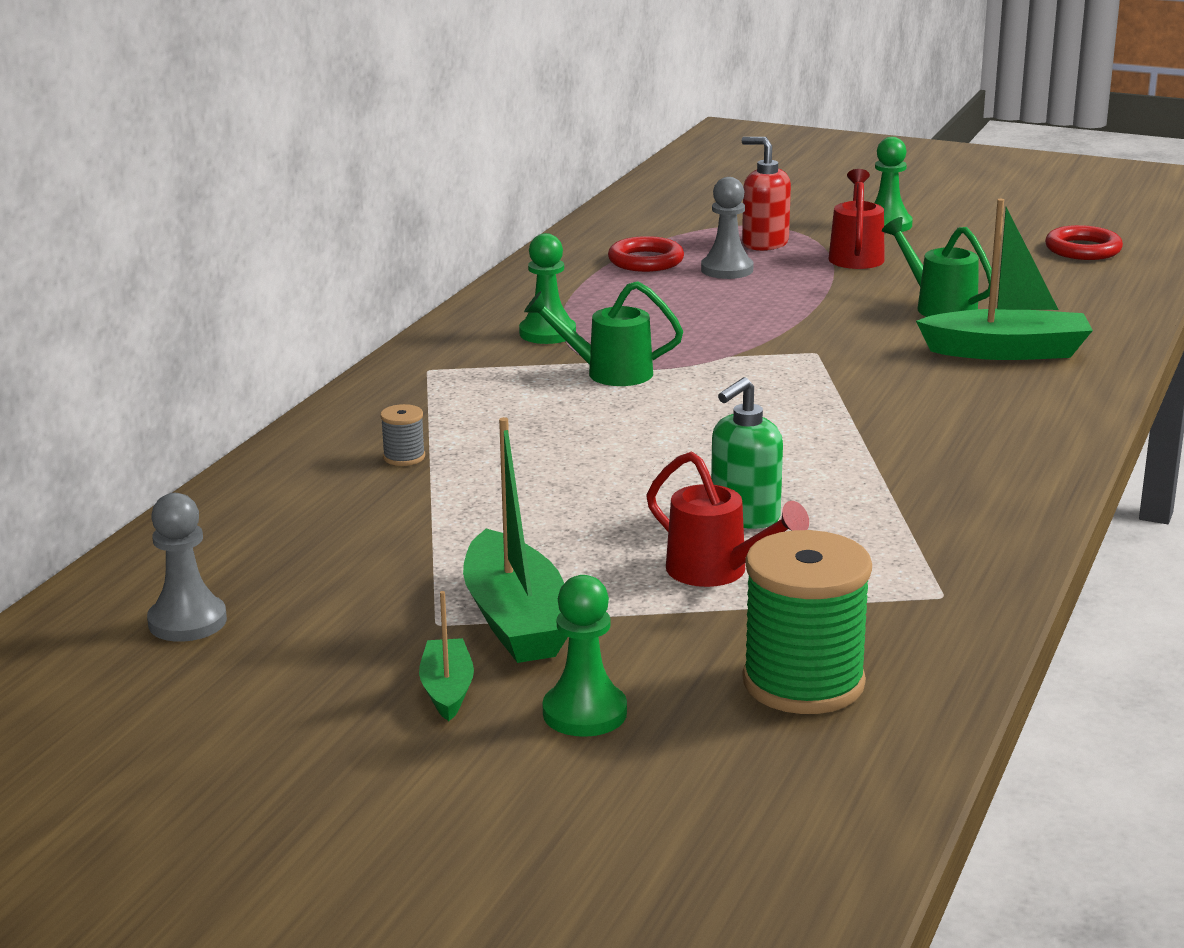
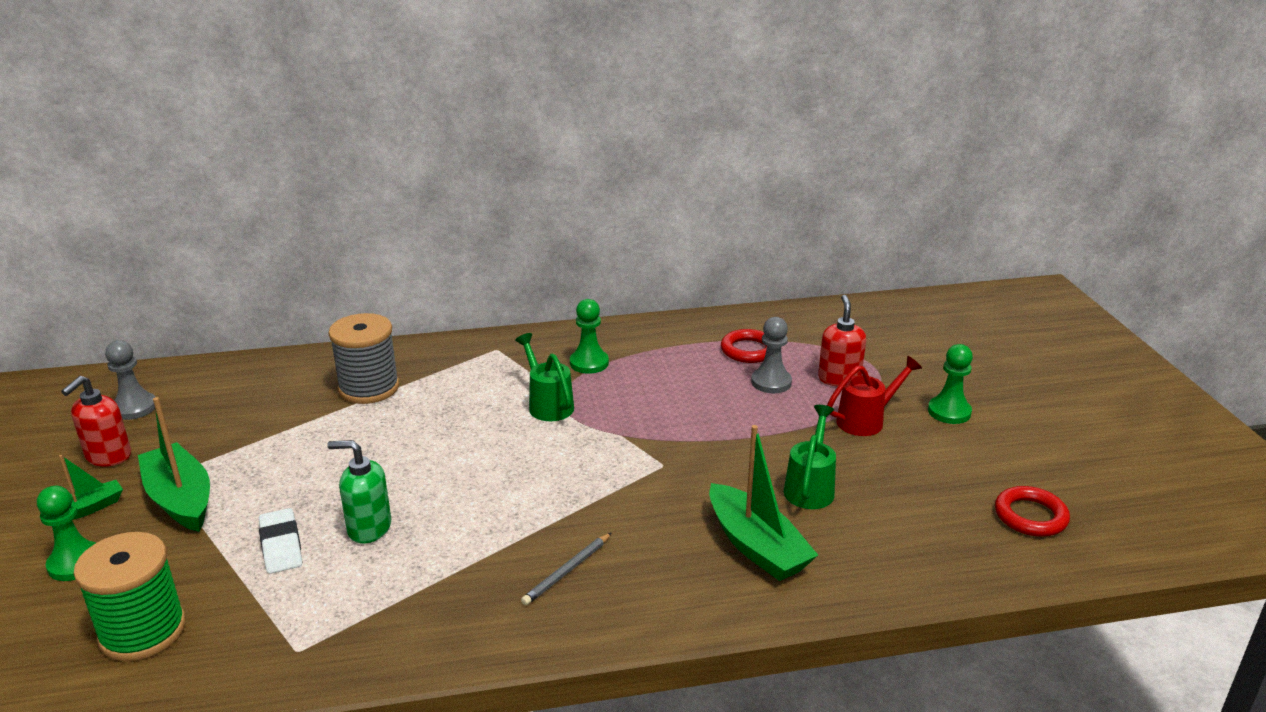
camera: 55 degrees right, 5 degrees up
(313, 659) = (108, 456): none -> red soap dispenser
(404, 457) = (369, 388): grey spool -> grey spool, size x2.30
(516, 620) = (180, 499): green boat -> green boat turned 105 degrees clockwise
(717, 572) = (281, 545): red watering can -> white eraser
(952, 437) = (567, 571): none -> grey pencil

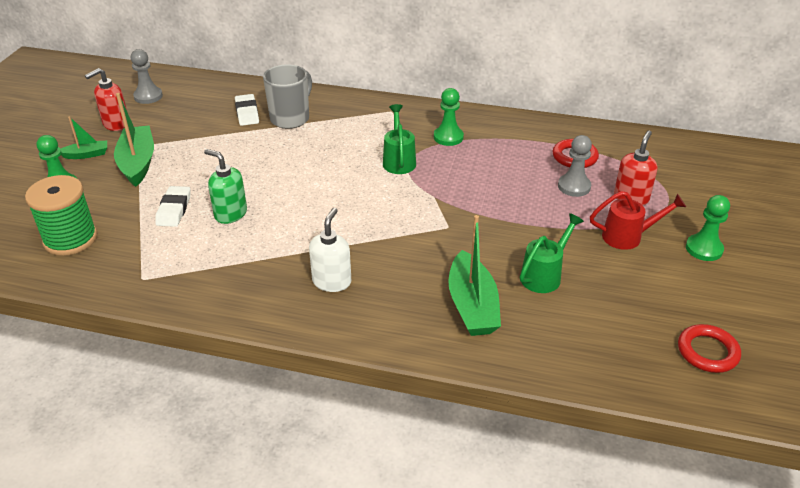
camera: 25 degrees right, 10 degrees up
(301, 395) = (247, 113): none -> white eraser
(369, 388) = (291, 118): grey spool -> grey mug
(567, 571) = (332, 281): grey pencil -> white soap dispenser

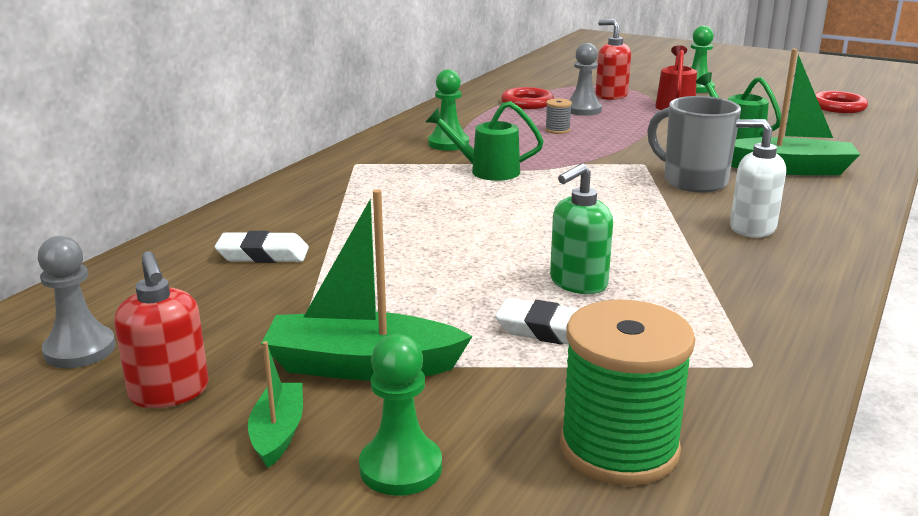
camera: 75 degrees left, 15 degrees down
(291, 118) = (315, 223): grey mug -> grey mug (692, 181)
(508, 179) = (557, 130): none -> grey spool

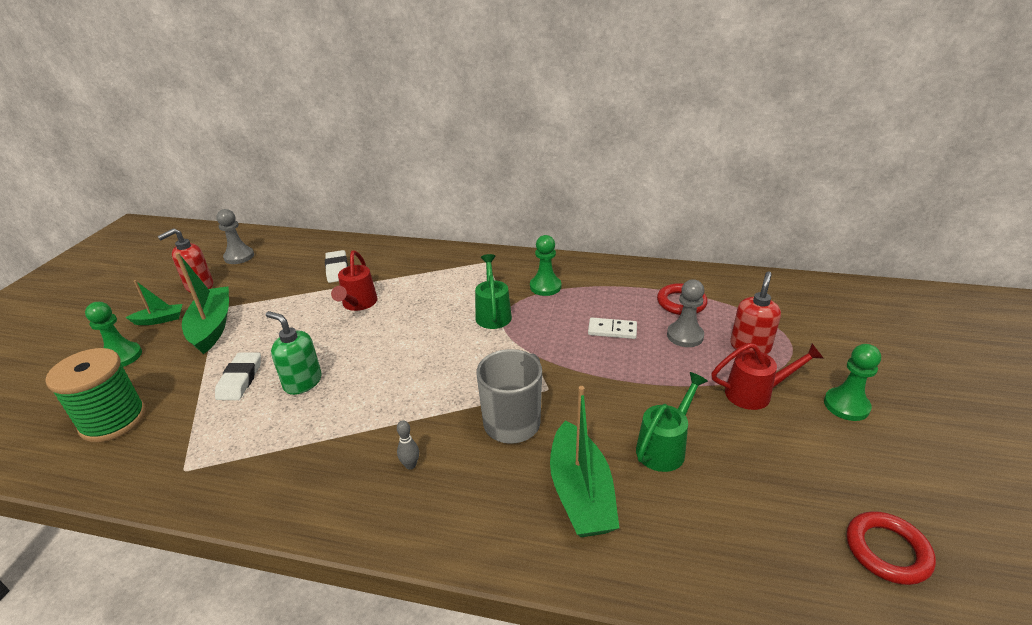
camera: 75 degrees right, 10 degrees up
(394, 242) = (358, 304): none -> red watering can
(557, 130) = (612, 330): grey spool -> white domino
(752, 228) = (410, 465): white soap dispenser -> grey bowling pin

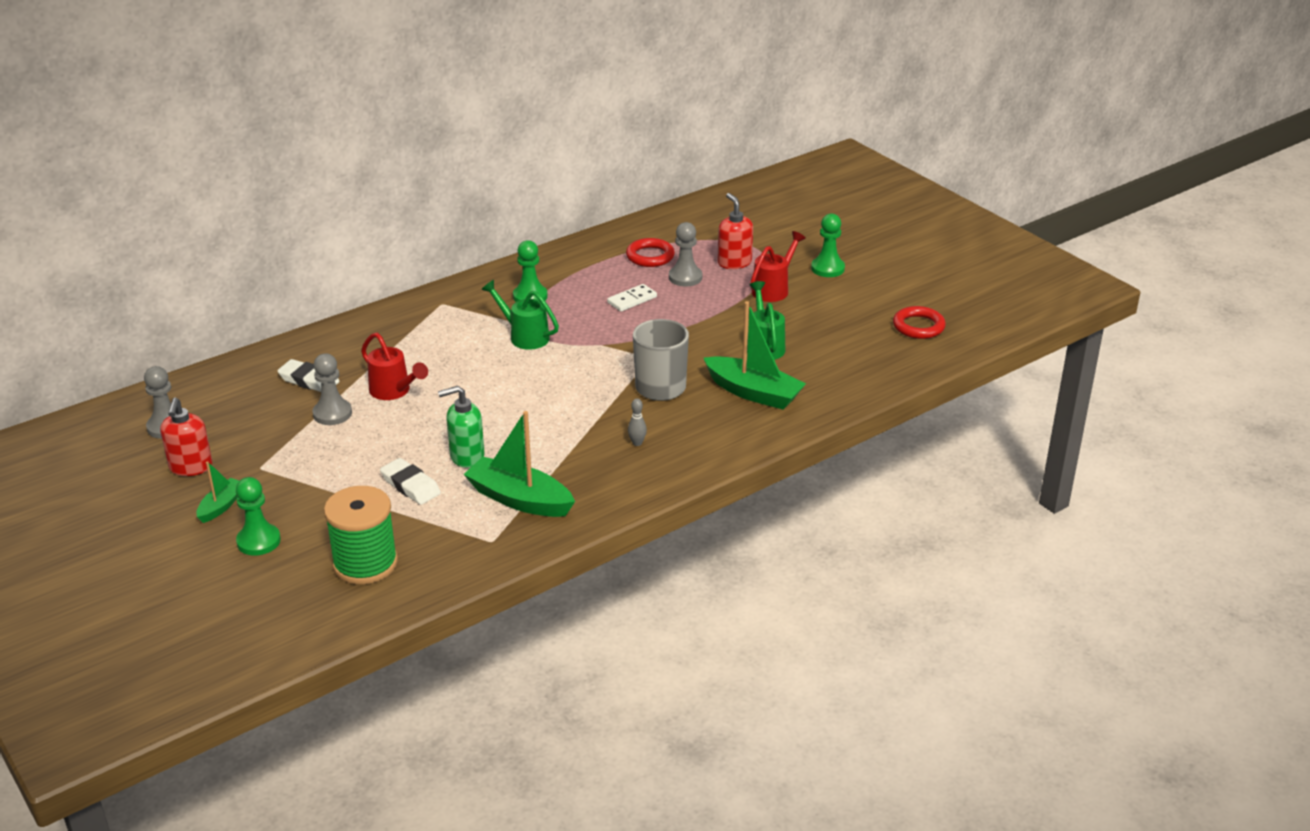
camera: 50 degrees left, 0 degrees up
(212, 327) = (292, 479): green boat -> green boat (519, 499)
(306, 298) = (332, 414): none -> grey pawn

